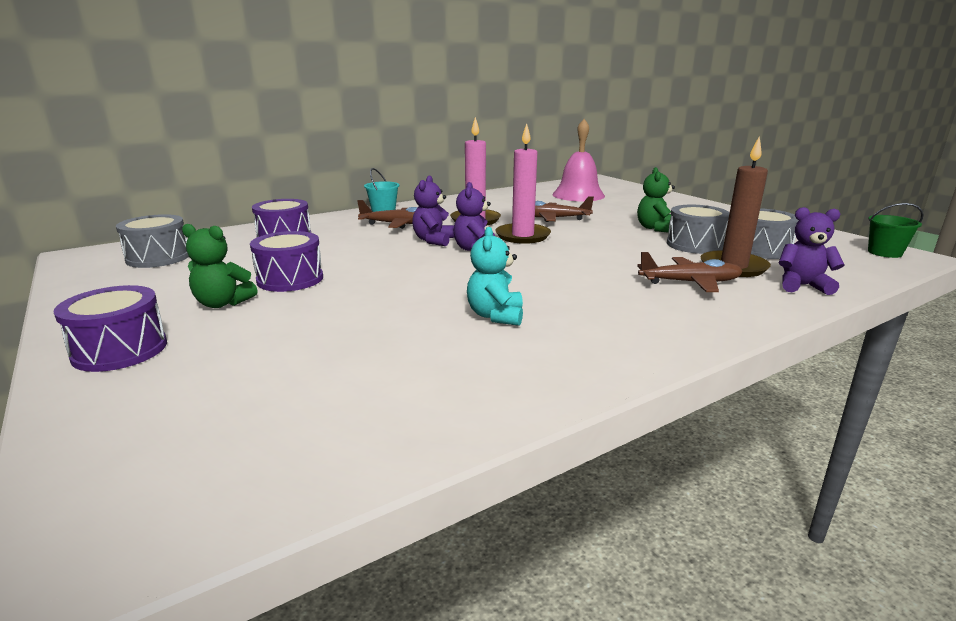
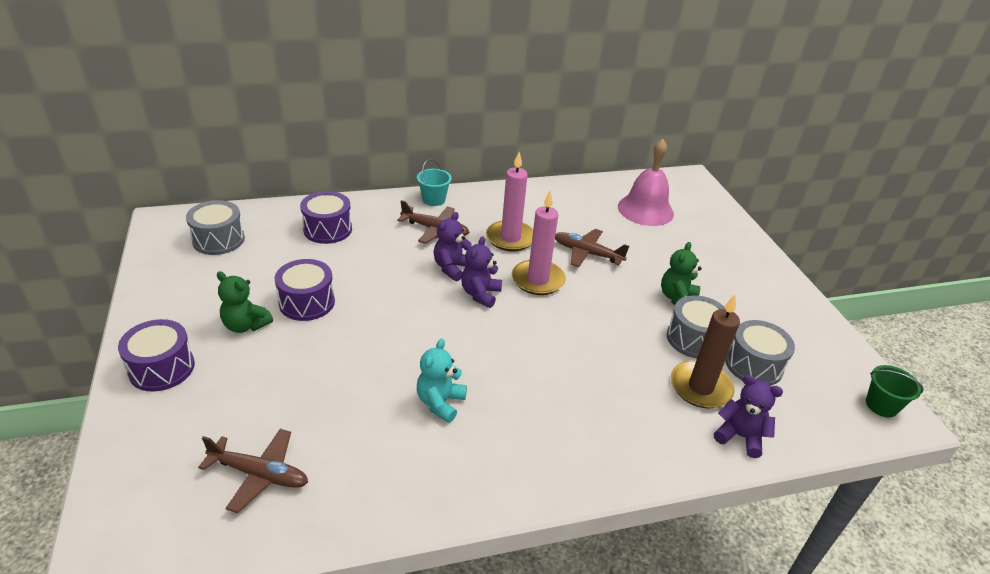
camera: 15 degrees right, 15 degrees up
(689, 283) = (638, 401): brown plane -> brown plane (259, 474)

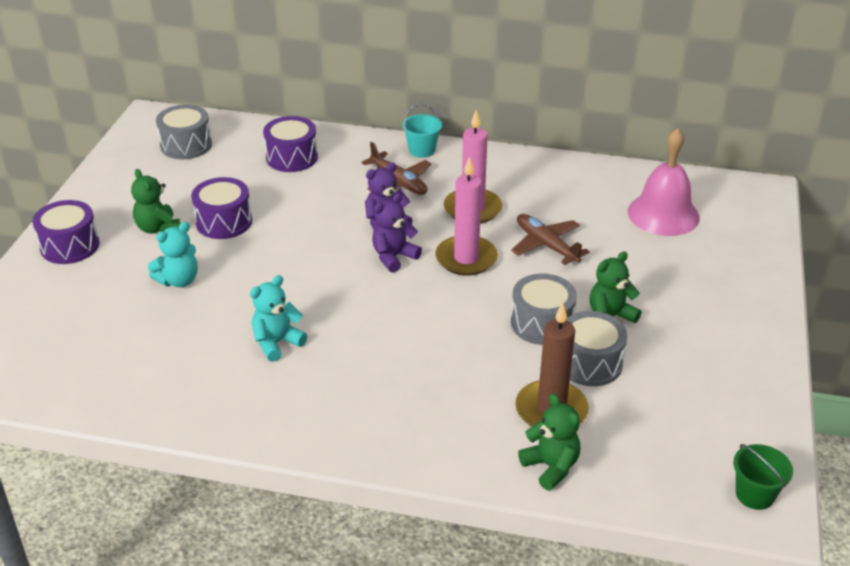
camera: 30 degrees right, 0 degrees up
(259, 474) = (89, 351): brown plane -> none
(303, 370) = (179, 280): none -> turquoise teddy bear
(740, 436) = (551, 467): purple teddy bear -> green teddy bear
(753, 365) = (635, 408): grey drum -> grey drum (542, 323)

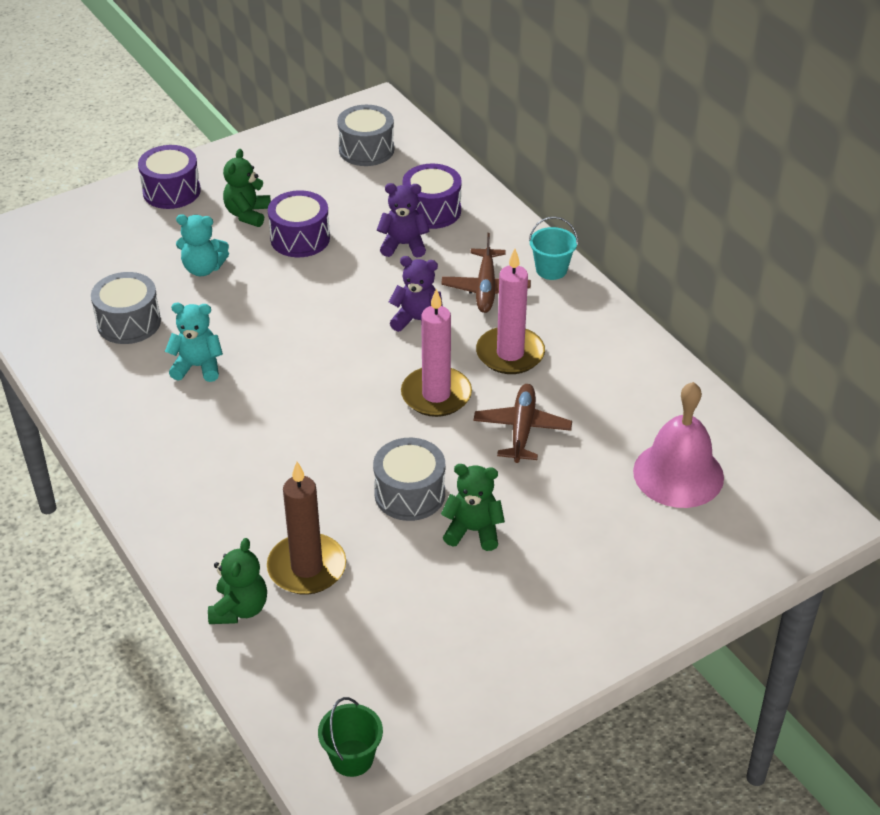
camera: 45 degrees right, 5 degrees up
(394, 257) = (381, 354): purple teddy bear -> purple teddy bear (403, 245)
(589, 363) = (395, 554): grey drum -> grey drum (129, 323)

